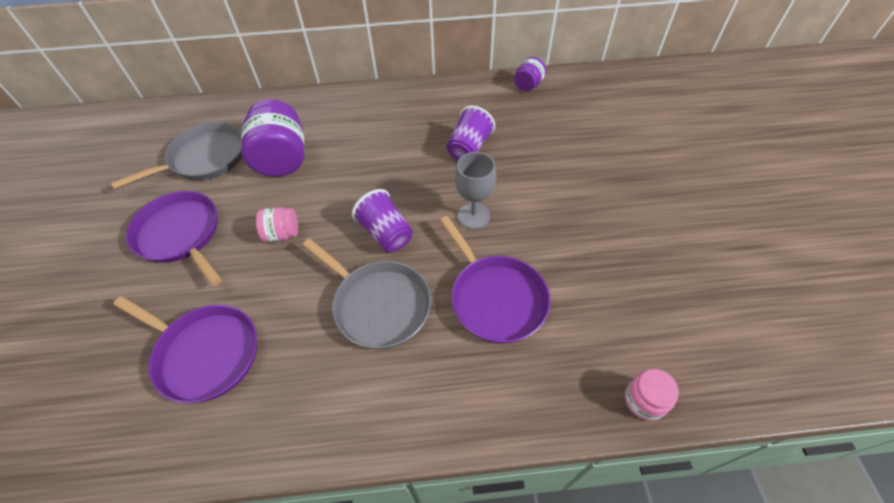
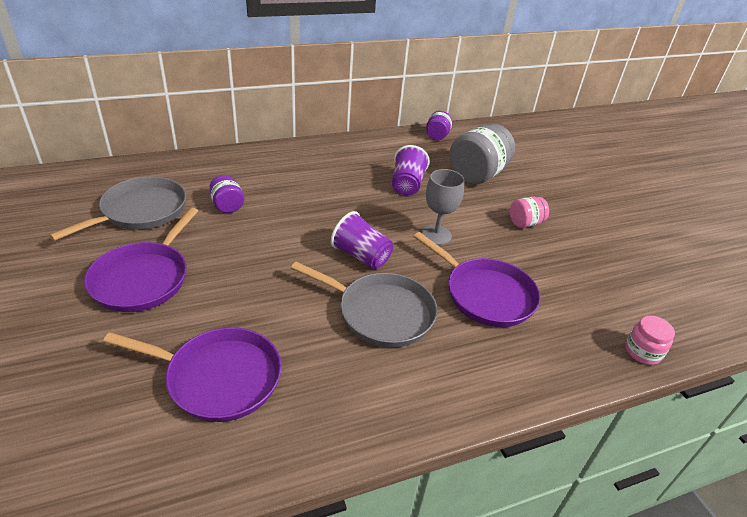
camera: 20 degrees left, 15 degrees down
(181, 235) = (143, 278): purple pan -> purple pan turned 105 degrees counterclockwise
(282, 159) = (227, 206): purple jar -> purple jar, size x0.52
(282, 234) = (256, 267): pink jar -> pink jar (525, 223)
(552, 141) = (477, 175): none -> grey jar

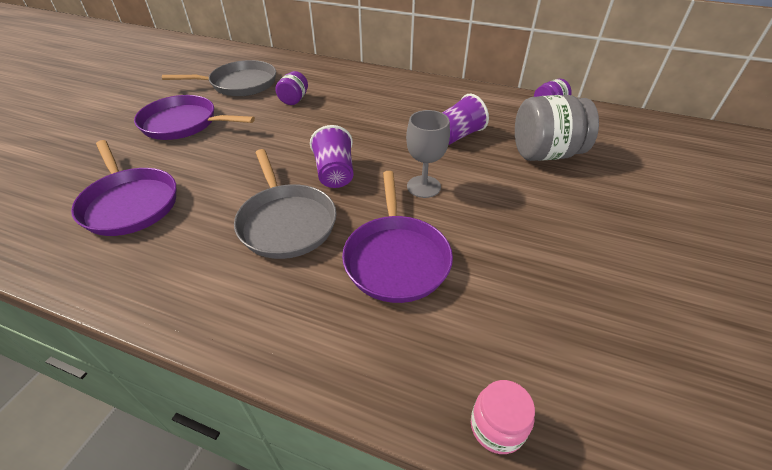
camera: 45 degrees right, 5 degrees up
(143, 278) = (183, 123): purple pan -> purple pan turned 45 degrees clockwise
(525, 223) = (537, 218): pink jar -> none

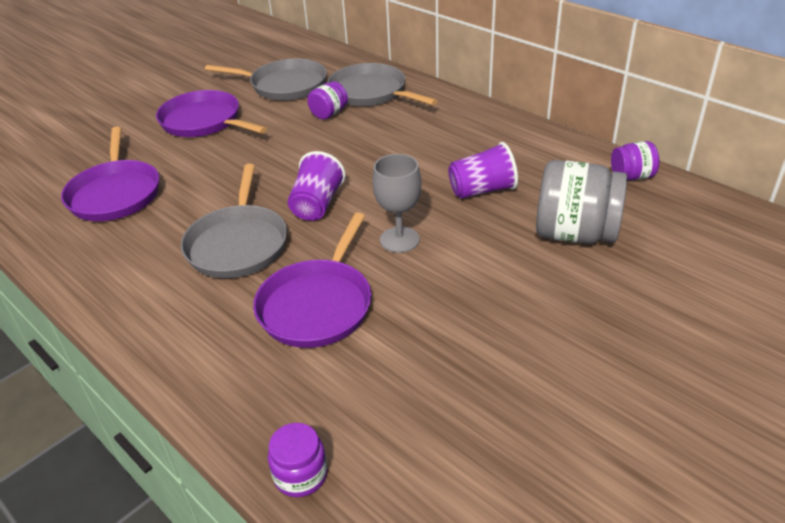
camera: 25 degrees right, 5 degrees down
(317, 79) = (371, 92): none -> grey pan
(497, 427) = (300, 475): pink jar -> purple jar

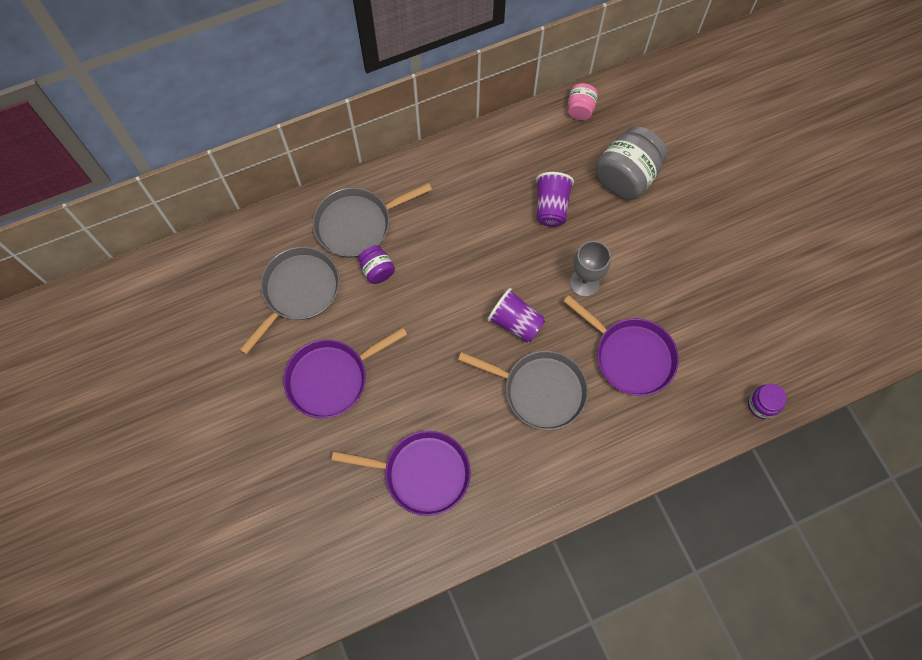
camera: 70 degrees left, 30 degrees up
(631, 176) = (580, 109): purple jar -> pink jar

